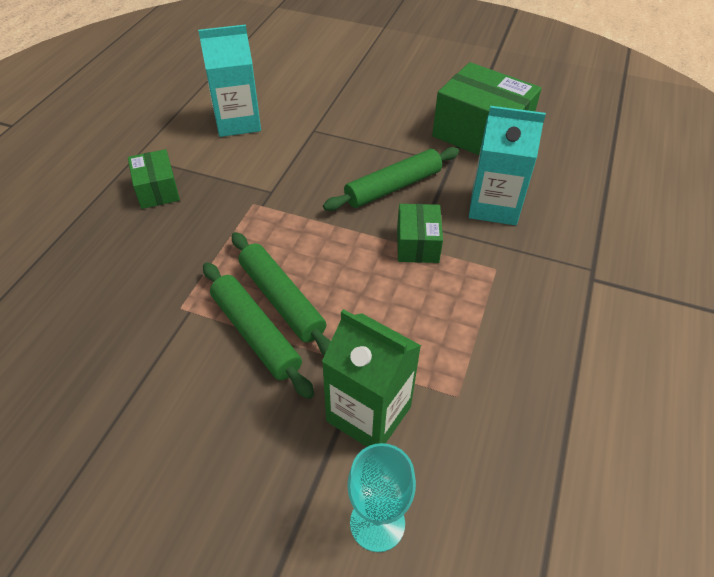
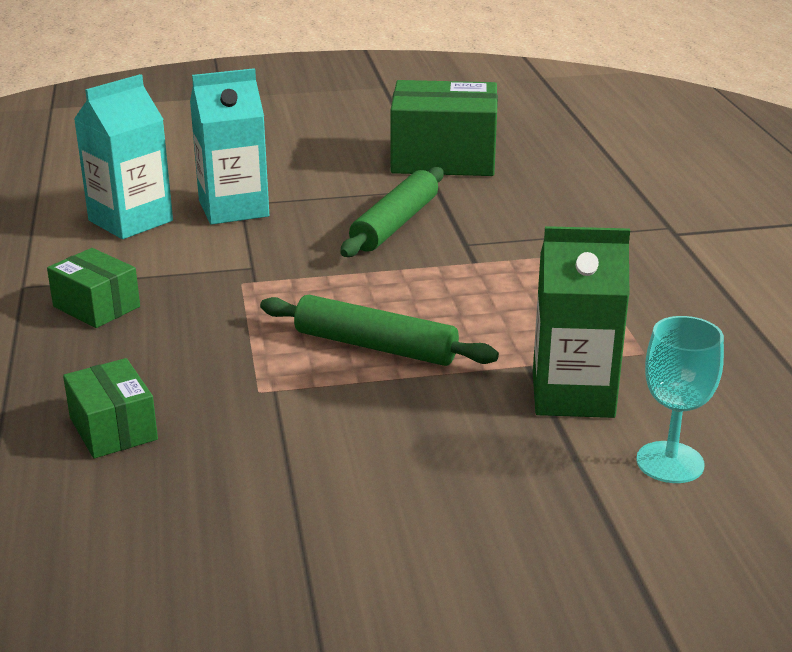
camera: 30 degrees left, 20 degrees down
(256, 334) = (378, 381): green rolling pin -> none
(417, 244) = (475, 260): green box -> green box (113, 429)
(494, 206) = (521, 209): turquoise carton -> turquoise carton (233, 208)

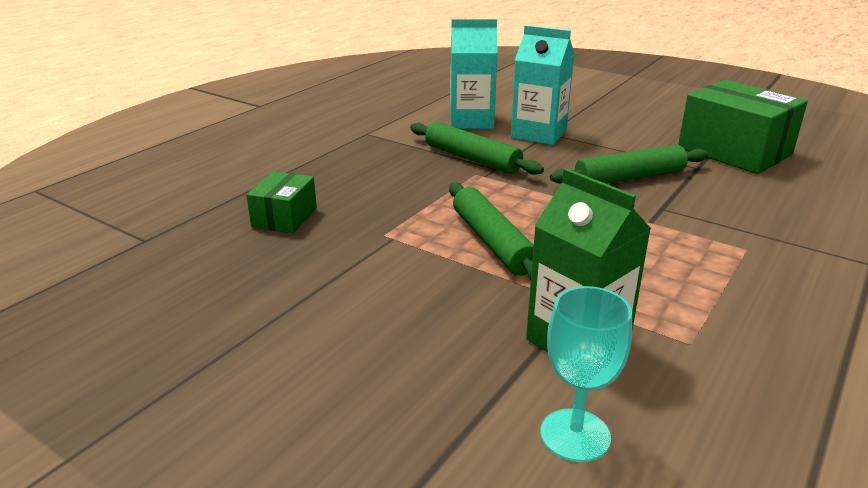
camera: 45 degrees right, 0 degrees up
(96, 307) = (381, 156): green box -> none
(209, 267) = (472, 159): none -> green rolling pin

